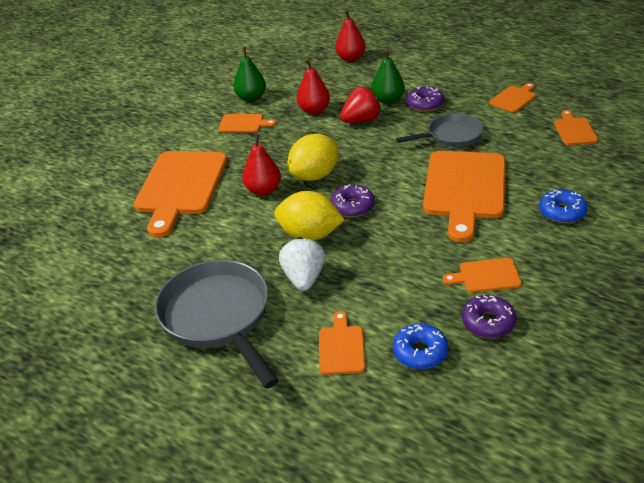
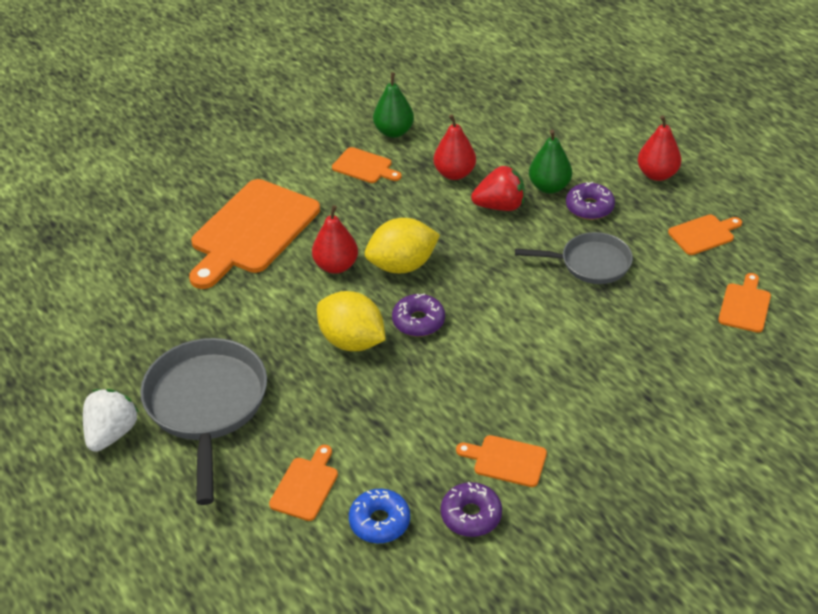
camera: 20 degrees right, 5 degrees up
(304, 278) = (315, 392): white strawberry -> white strawberry (112, 433)
(350, 58) = (543, 109): red pear -> red pear (657, 174)
(464, 189) = (557, 341): orange cutting board -> none
(562, 212) = (647, 412): blue donut -> none

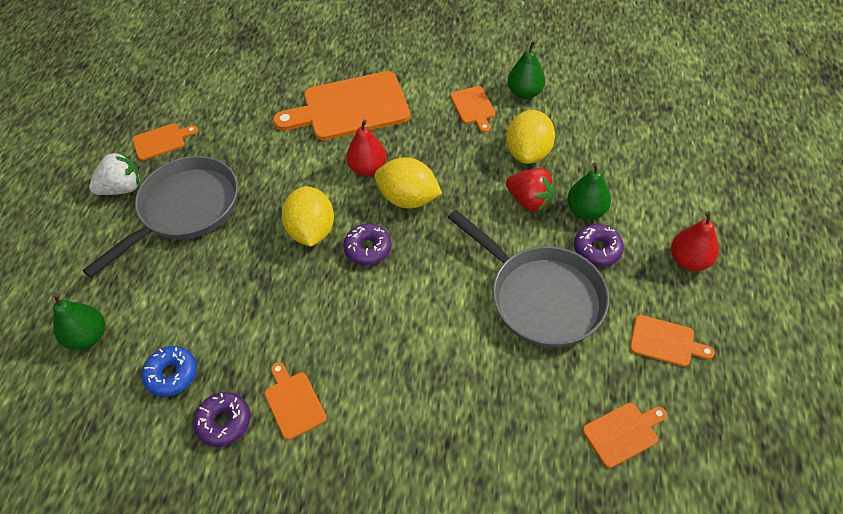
camera: 45 degrees right, 10 degrees up
(259, 558) = (88, 337): none -> green pear
(306, 486) = (166, 311): orange cutting board -> orange cutting board (161, 141)
(454, 173) = (528, 153): red pear -> yellow lemon
(590, 263) = (540, 297): grey pan -> grey pan, size x1.65

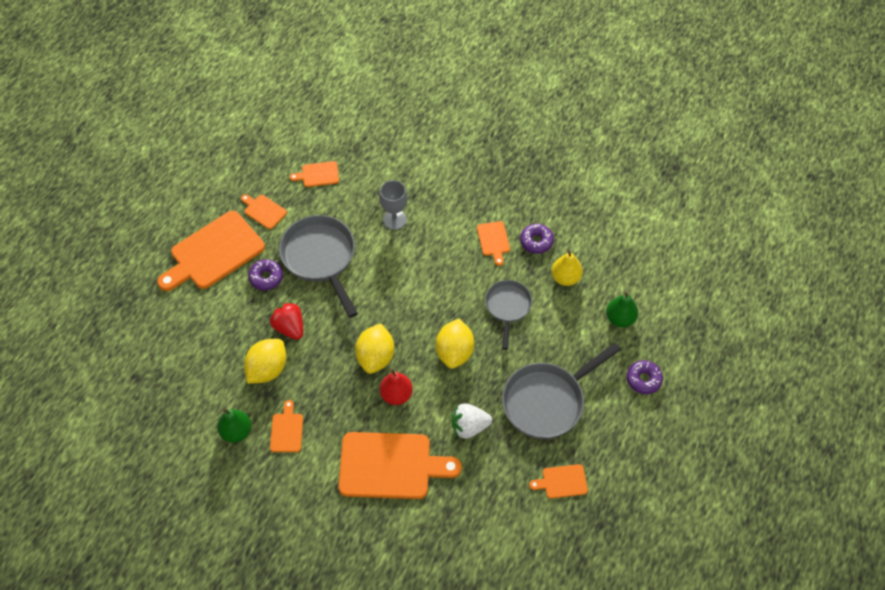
camera: 165 degrees left, 5 degrees up
(122, 188) = (597, 439): white strawberry -> white strawberry (469, 426)
(172, 374) = (565, 278): blue donut -> yellow pear
(252, 306) = (508, 307): none -> grey pan
(368, 249) = (419, 325): purple donut -> purple donut (643, 379)
(408, 199) = (376, 357): yellow lemon -> yellow lemon turned 60 degrees clockwise
(461, 390) = (394, 219): none -> grey goblet
(586, 211) = (256, 307): green pear -> none
(689, 260) = (214, 252): red pear -> orange cutting board

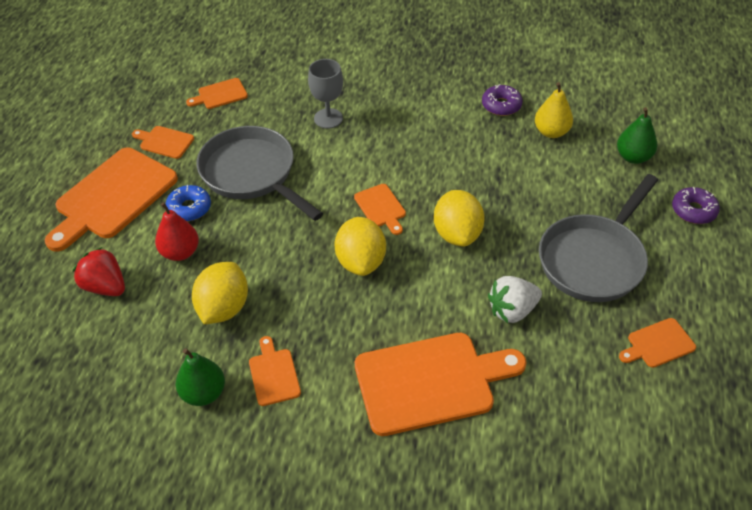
camera: 15 degrees left, 10 degrees down
(266, 277) = (189, 208): purple donut -> blue donut
(289, 327) = (237, 255): red strawberry -> red strawberry (105, 286)
(396, 395) = (404, 297): red pear -> red pear (180, 252)
(493, 240) = (452, 114): orange cutting board -> orange cutting board (381, 208)
(508, 307) = (499, 174): grey pan -> none

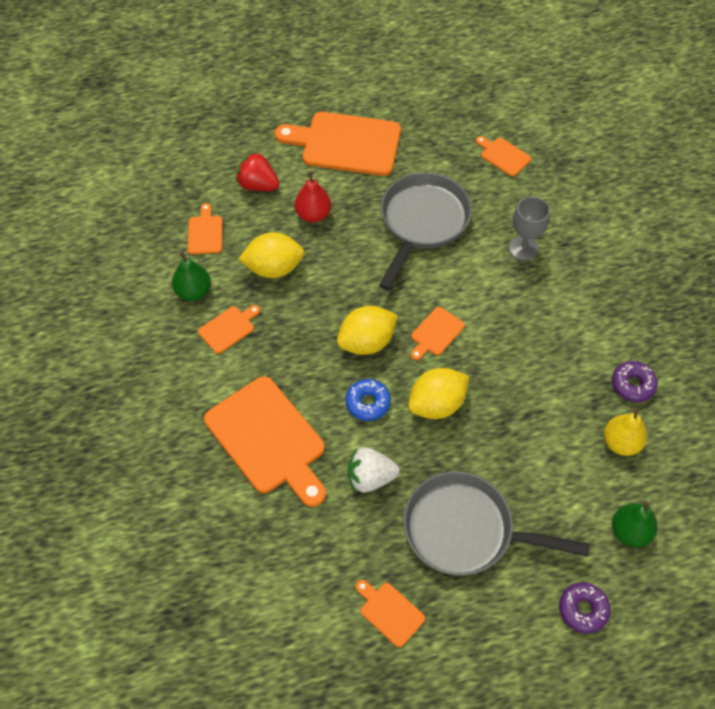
camera: 65 degrees right, 10 degrees up
(105, 286) = (258, 185): red strawberry -> red strawberry turned 75 degrees counterclockwise
(164, 142) = (423, 146): orange cutting board -> orange cutting board (205, 233)
(189, 208) = (361, 198): blue donut -> blue donut (368, 403)
(512, 310) = (370, 477): white strawberry -> white strawberry turned 45 degrees counterclockwise

